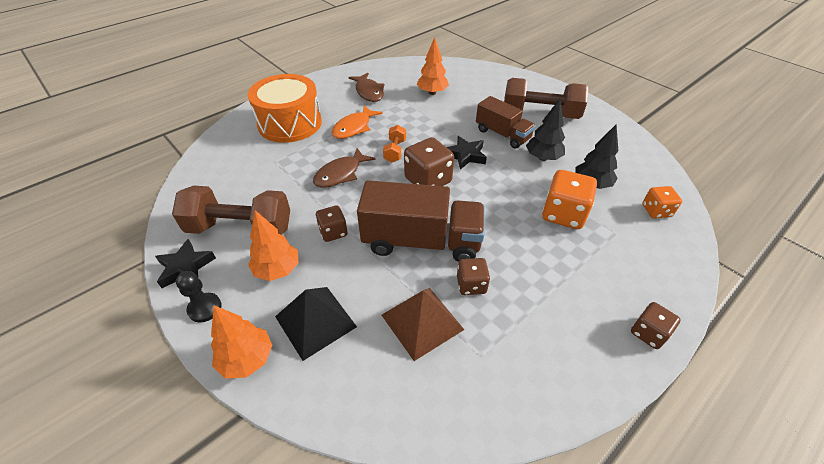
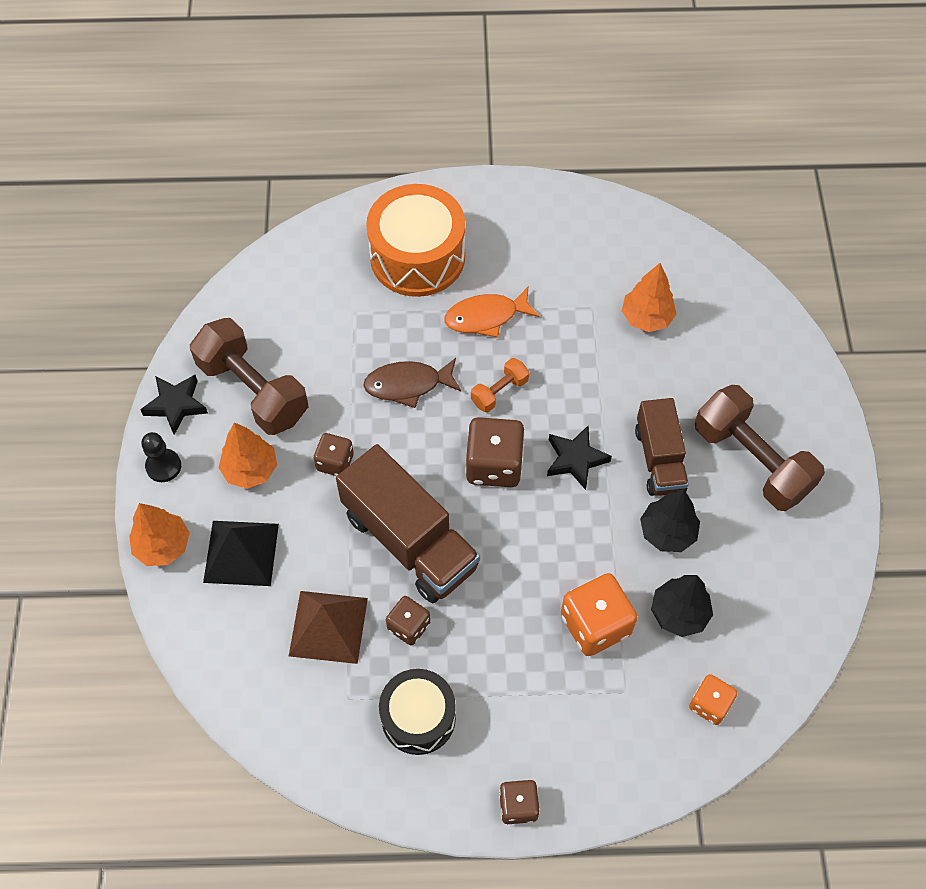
camera: 40 degrees right, 15 degrees up
(369, 92) = (562, 260): brown fish -> none
(536, 331) = (418, 717): none -> black drum

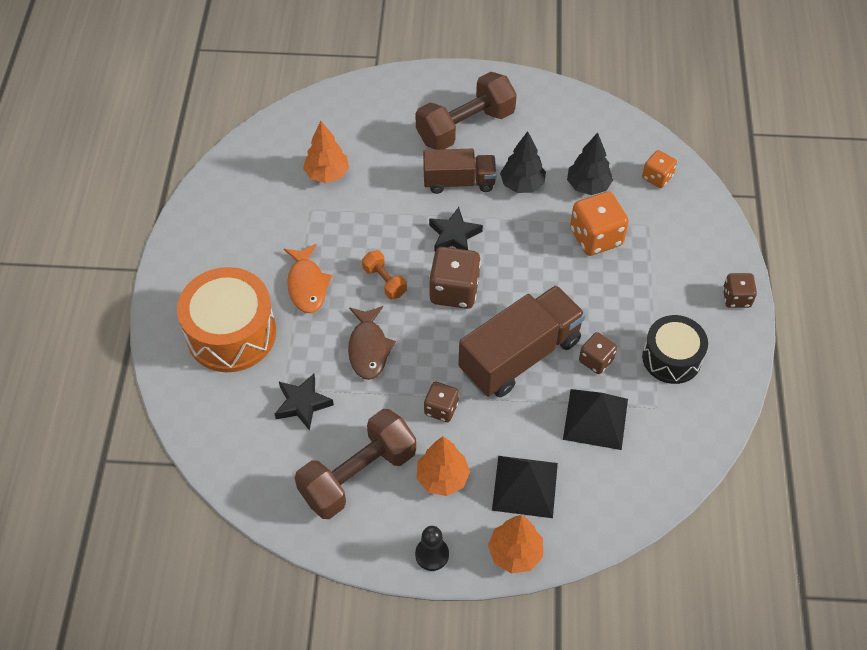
camera: 85 degrees left, 5 degrees down
(176, 405) = (365, 544): black star -> black star (302, 404)
(328, 627) = (595, 419): brown pyramid -> black pyramid

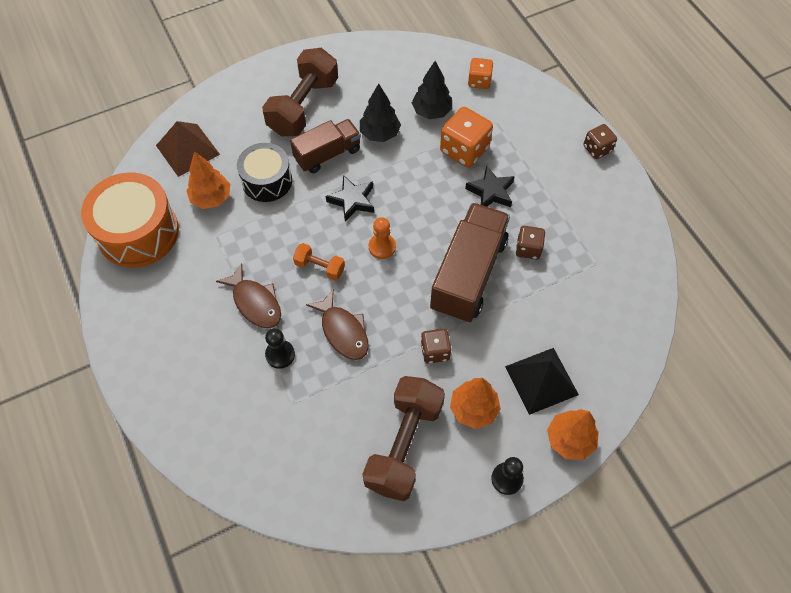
camera: 30 degrees left, 5 degrees up
(231, 333) = (215, 379): orange drum -> orange drum (138, 232)
(300, 341) = (280, 355): none -> black pawn
(302, 404) = (317, 408): black star -> black star (491, 192)
(307, 285) = (255, 302): orange fish -> brown fish
(333, 121) = (187, 150): none -> brown pyramid
(454, 291) = (382, 247): brown dice -> orange pawn
(595, 419) = (558, 296): black pyramid -> none
(671, 358) = (582, 219): black drum -> black drum (267, 181)

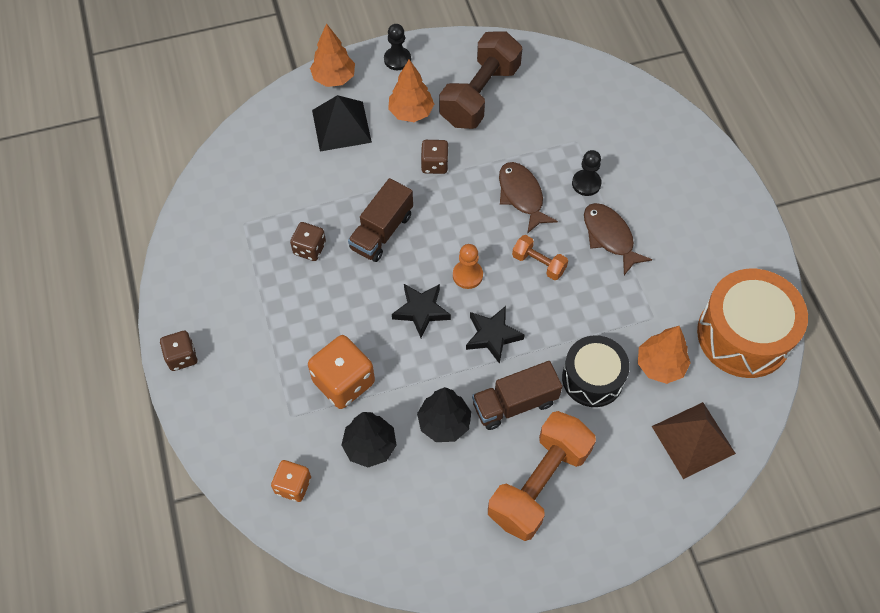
camera: 170 degrees left, 0 degrees up
(303, 106) = (539, 483): brown dumbbell -> orange dumbbell
(468, 274) = (381, 231): brown truck -> brown truck, size x0.62
(491, 192) = (328, 321): black star -> black star (421, 311)

